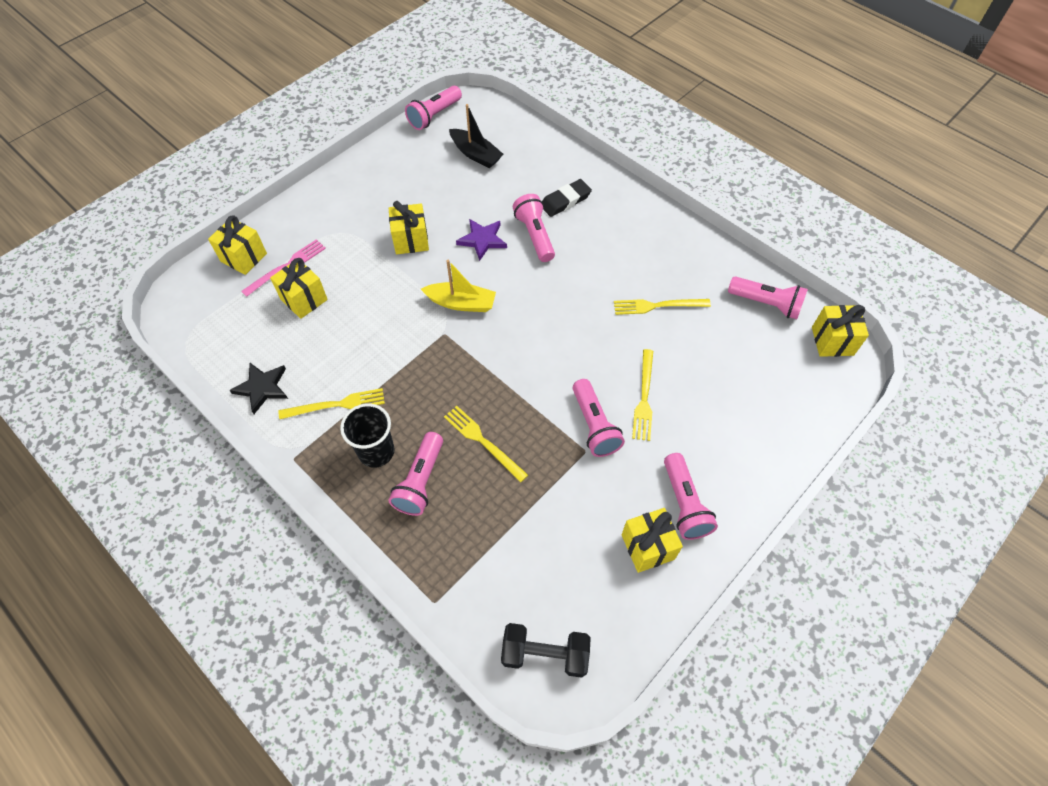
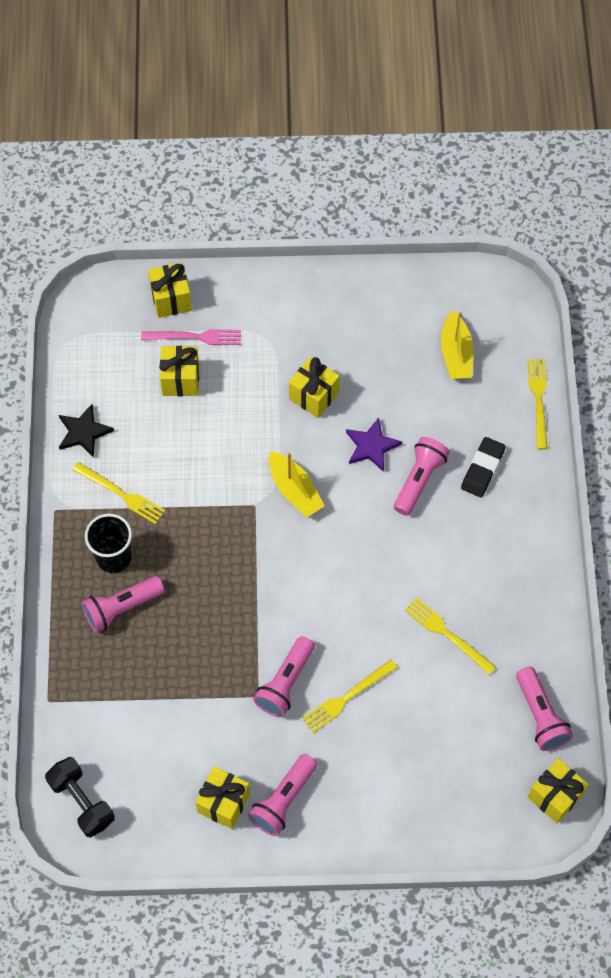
camera: 45 degrees right, 5 degrees up
(434, 116) = (463, 280): pink flashlight -> none
(475, 154) = (456, 354): black boat -> yellow boat
(483, 441) = (193, 619): yellow fork -> yellow fork (538, 400)
(565, 201) = (482, 469): black eraser -> black eraser turned 75 degrees counterclockwise

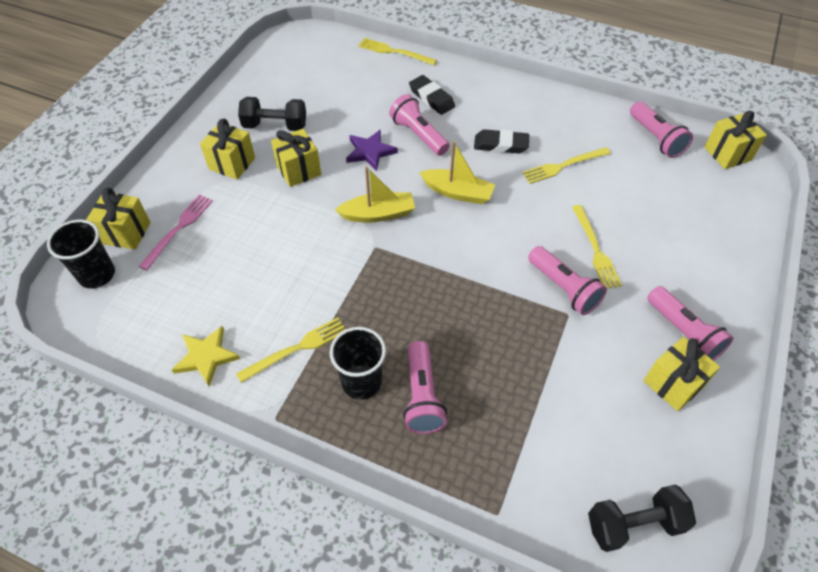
camera: 65 degrees left, 10 degrees down
(83, 432) = (206, 357): black star -> yellow star
(119, 306) = (97, 275): none -> black cup
(180, 380) = (212, 256): yellow gift -> yellow gift (232, 163)
(361, 344) = (275, 126): none -> black dumbbell
(446, 563) = (501, 145): none -> black eraser
(456, 354) = (325, 78): yellow boat -> yellow boat (457, 192)
(540, 715) = (656, 138): pink flashlight -> pink flashlight turned 60 degrees clockwise

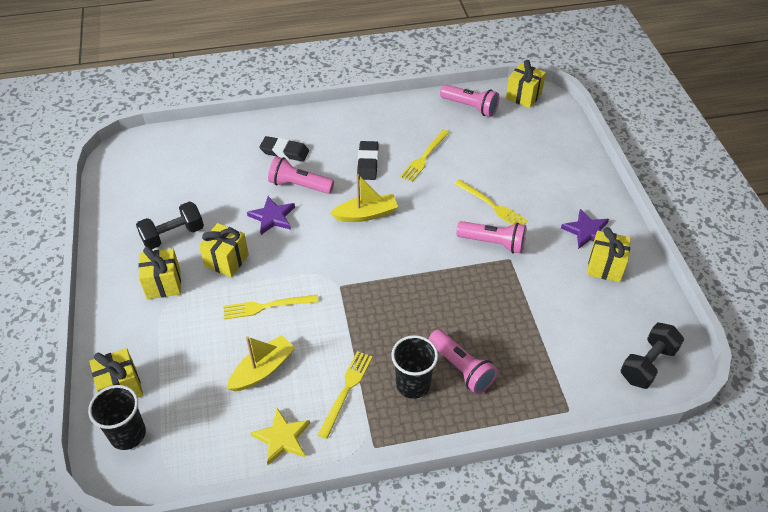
camera: 35 degrees left, 5 degrees down
(178, 229) = (166, 359): pink fork -> none
(378, 214) = (320, 261): yellow boat -> yellow boat (262, 370)
(394, 52) = (221, 128): yellow fork -> yellow fork (267, 306)
(501, 145) = (367, 163): black eraser -> black eraser turned 60 degrees counterclockwise
(683, 333) = (586, 231): pink flashlight -> purple star

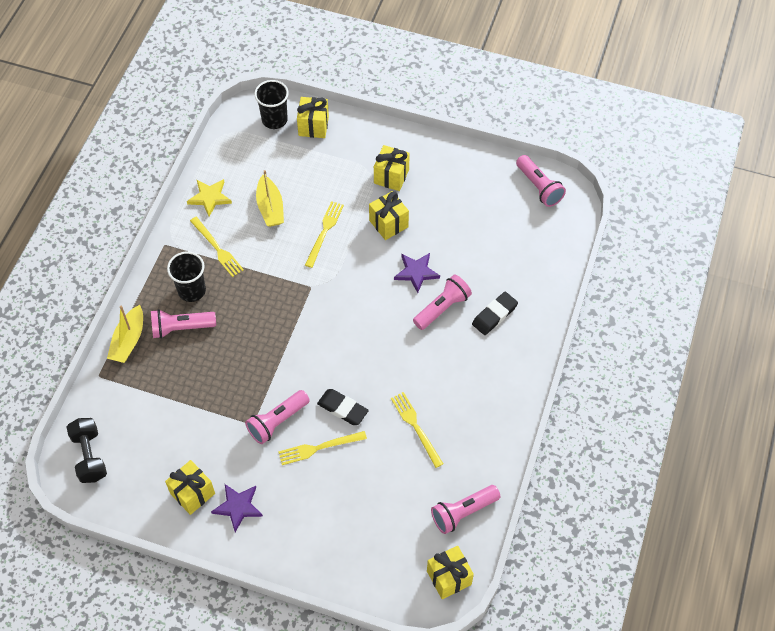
camera: 120 degrees right, 10 degrees up
(123, 173) = (539, 187): none -> pink flashlight
(173, 235) = (440, 198): black dumbbell -> none
(366, 214) = (374, 342): yellow boat -> yellow boat (128, 340)
(367, 163) = (437, 375): black eraser -> black eraser (342, 408)

